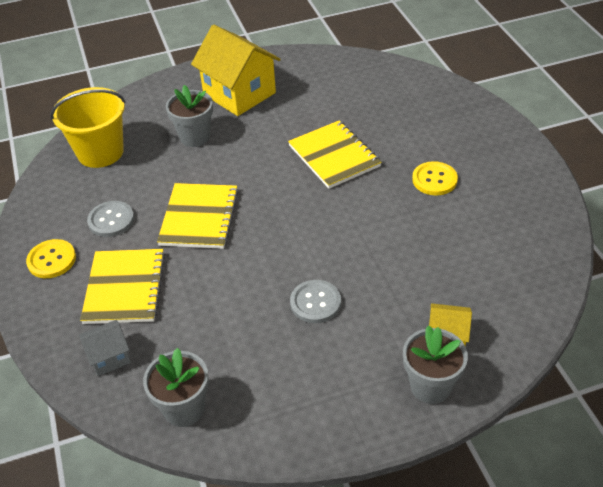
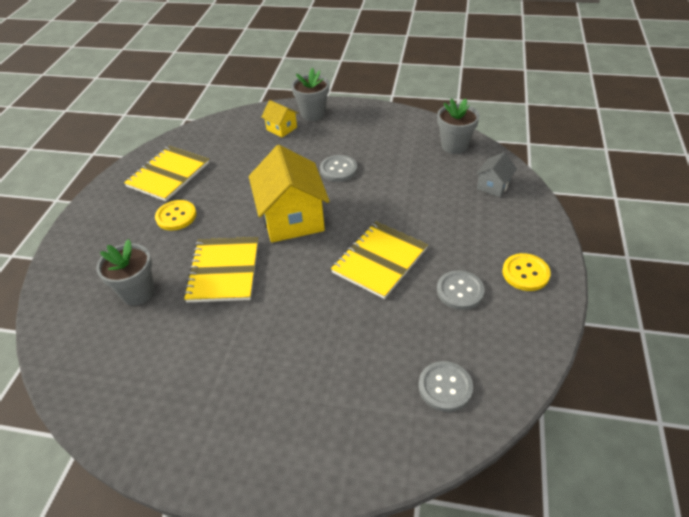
camera: 150 degrees left, 0 degrees up
(100, 152) = (445, 387): yellow bucket -> grey button
(109, 357) = (493, 186): grey house -> grey house turned 60 degrees counterclockwise
(125, 288) = (467, 226): yellow notebook -> yellow notebook (168, 175)
(195, 137) = (331, 358): grey flower pot -> grey flower pot (138, 292)
(239, 94) = (239, 404): yellow house -> yellow house (292, 219)

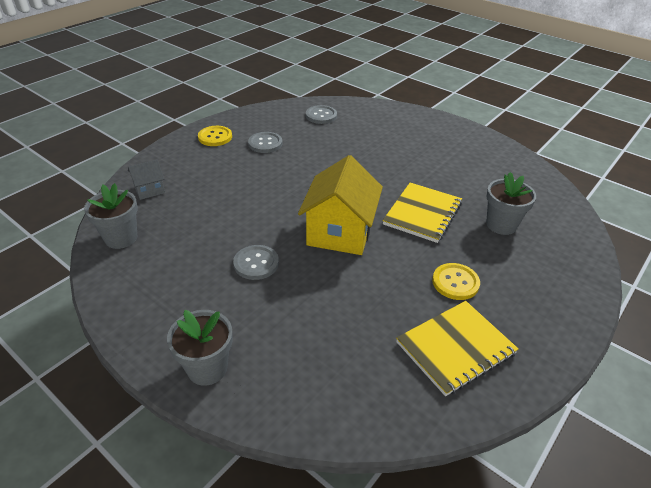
camera: 155 degrees left, 5 degrees down
(281, 128) = (269, 360): yellow house -> none
(379, 260) = (297, 176): yellow notebook -> none

